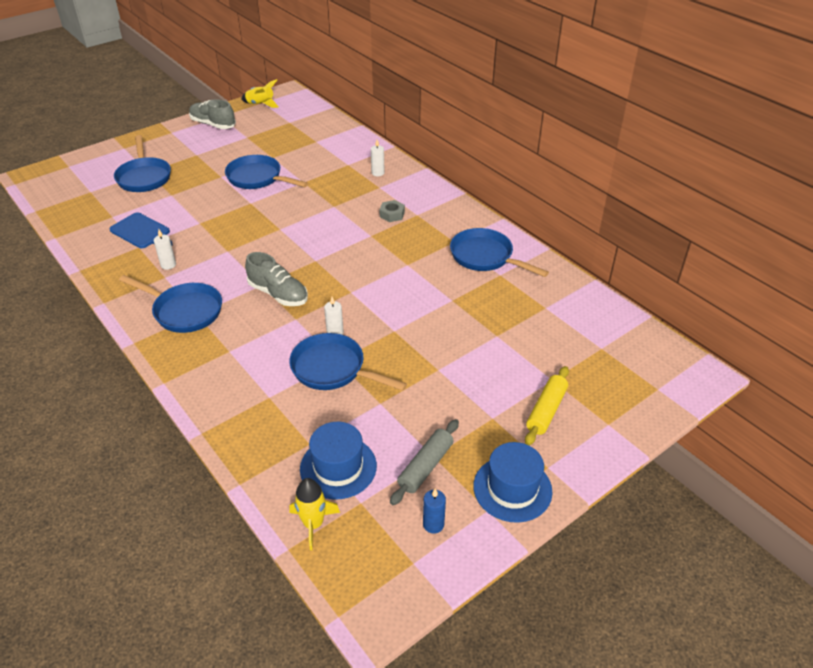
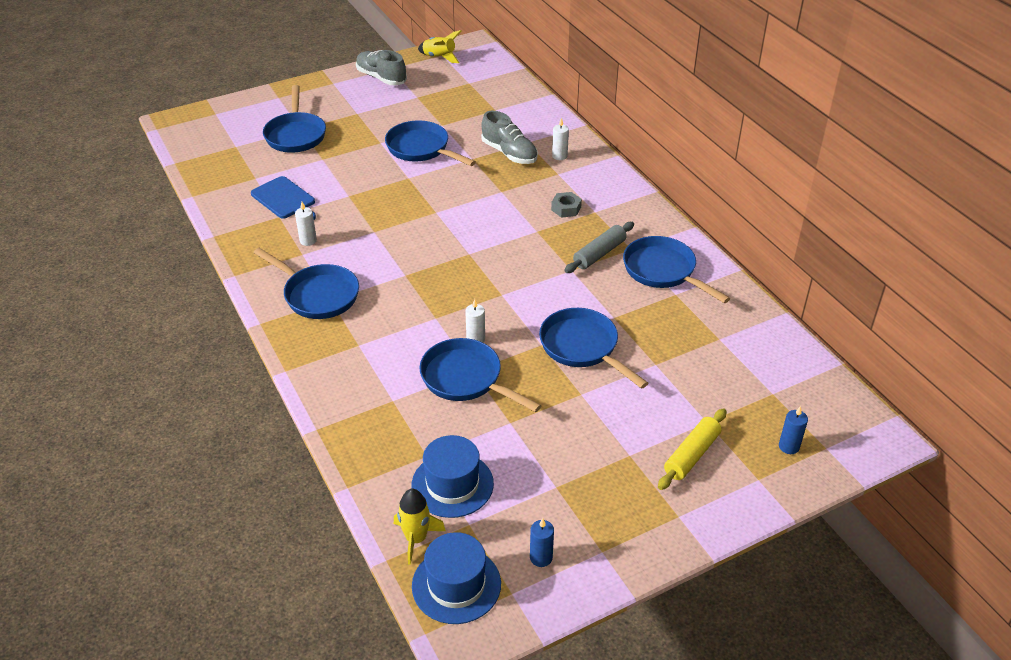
camera: 10 degrees right, 0 degrees up
(278, 294) = (421, 288): grey shoe -> grey shoe (509, 153)
(425, 467) = (545, 497): grey rolling pin -> grey rolling pin (599, 254)
(430, 329) = (582, 347): none -> blue pan
(512, 488) = (634, 533): blue hat -> blue hat (456, 585)
(626, 392) = (789, 446): none -> blue candle

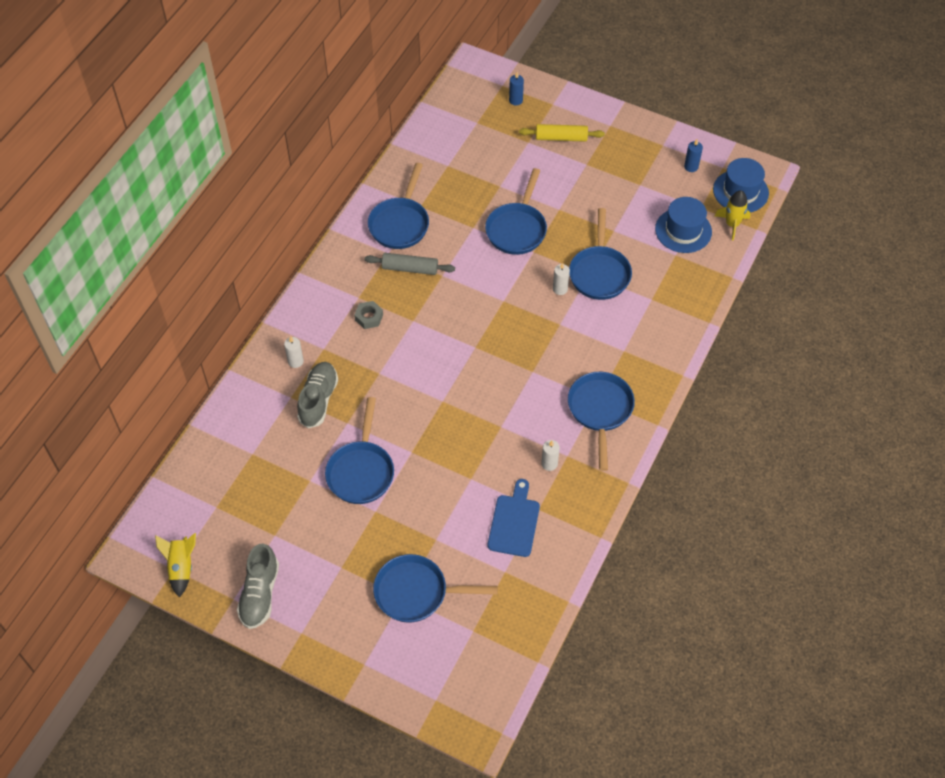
camera: 125 degrees left, 15 degrees up
(296, 135) = (416, 592): blue pan -> blue pan turned 135 degrees counterclockwise

